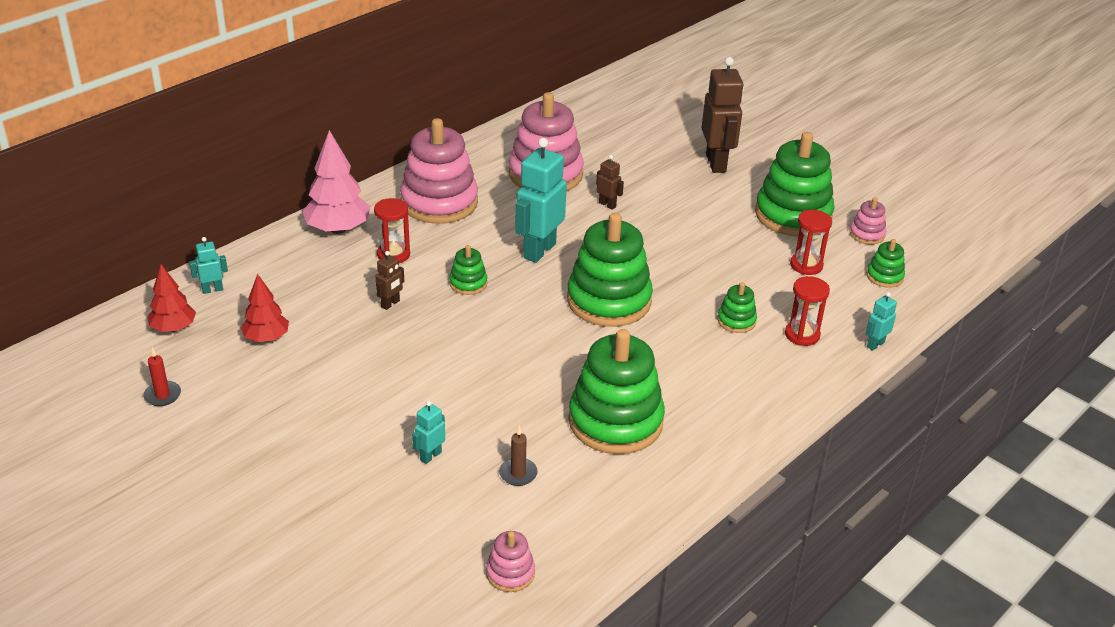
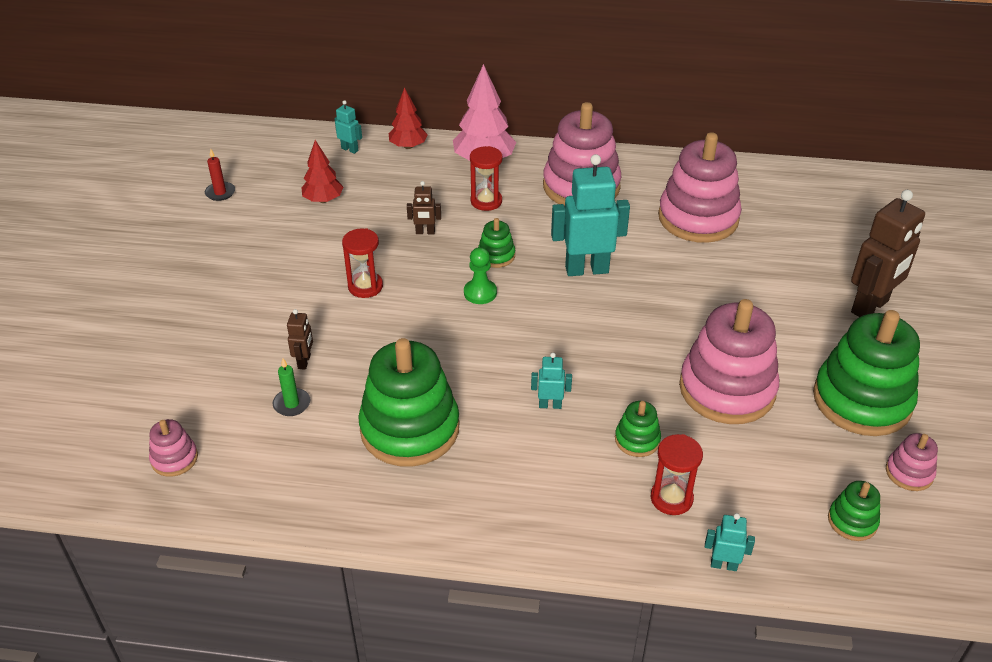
camera: 55 degrees right, 5 degrees up
(173, 328) = (292, 158): red tree -> red tree (408, 146)
(430, 456) = (270, 346): turquoise robot -> turquoise robot (550, 405)
(502, 313) = (480, 293): none -> green pawn
(518, 473) = (292, 404): brown candle -> green candle
(607, 205) = (704, 273): brown robot -> brown robot (304, 361)
(609, 301) = (568, 343): green stacking toy -> none
(729, 259) = (727, 389): none -> pink stacking toy
(806, 265) = (789, 449): red hourglass -> red hourglass (365, 286)

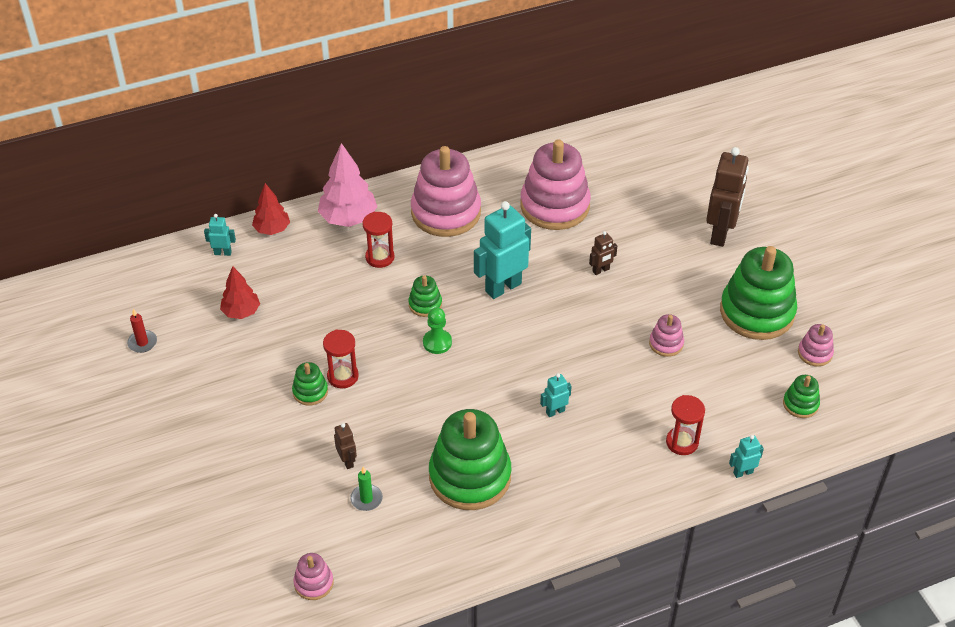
camera: 30 degrees left, 5 degrees up
(425, 232) = (352, 307): brown robot -> brown robot (601, 270)
(637, 440) = (632, 410): green stacking toy -> green stacking toy (310, 392)
(727, 389) = (666, 343): pink stacking toy -> pink stacking toy, size x0.45

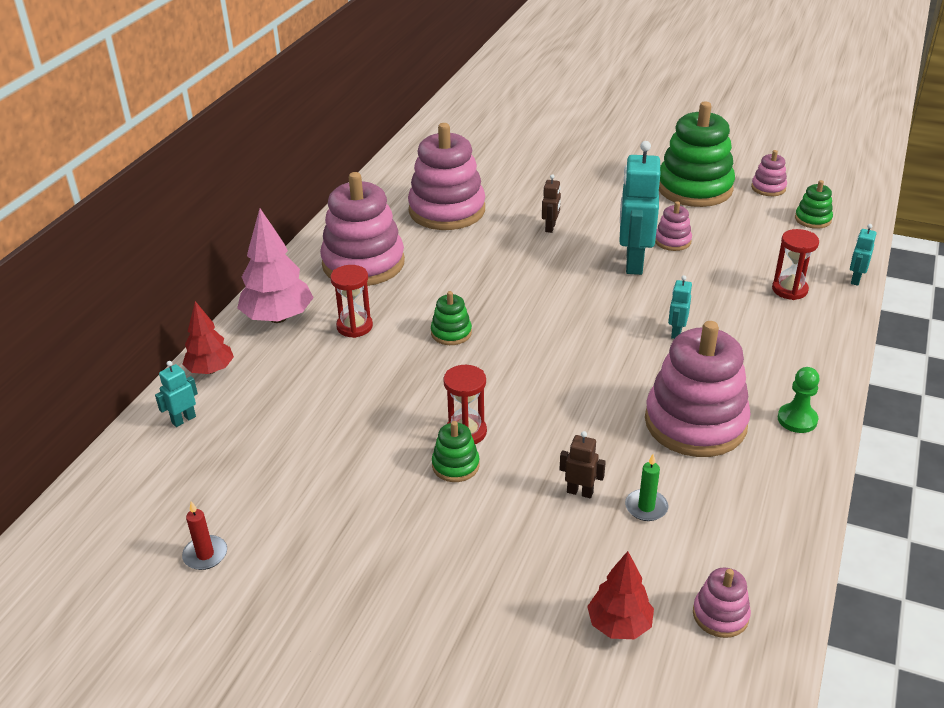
camera: 45 degrees left, 10 degrees down
(241, 312) = (281, 452): red tree -> red tree (619, 625)
(437, 342) = (506, 351): green pawn -> green pawn (797, 419)
(470, 476) = (695, 423): green stacking toy -> pink stacking toy
(503, 287) = (495, 282): turquoise robot -> turquoise robot (633, 263)
(720, 234) = (593, 161): brown robot -> none

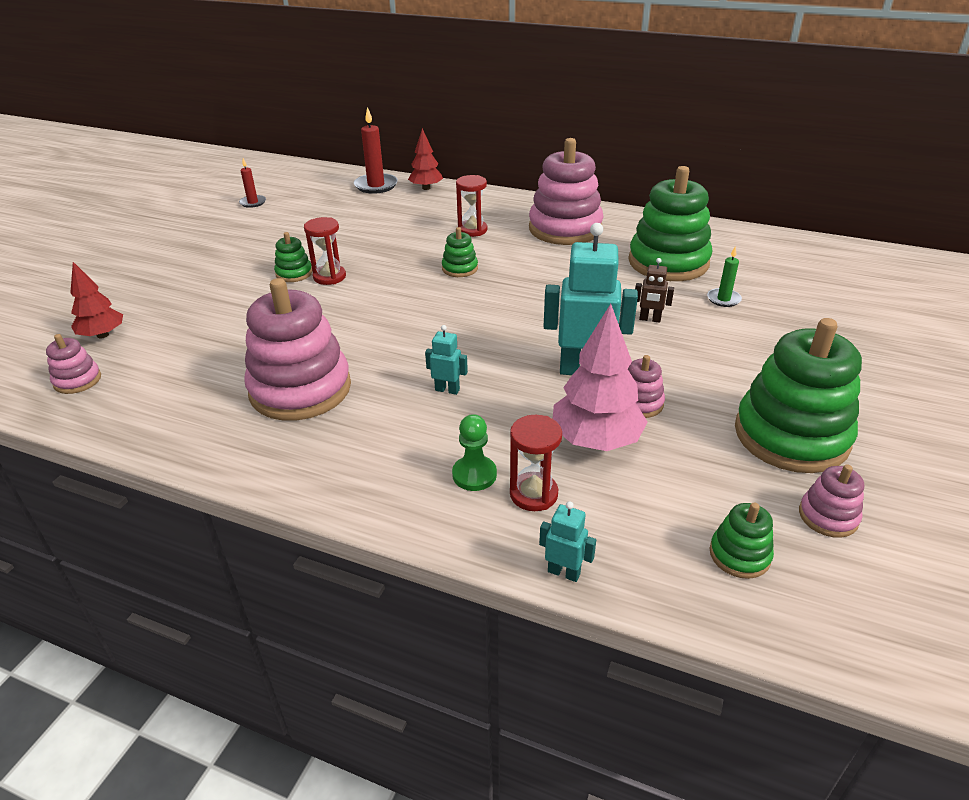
camera: 90 degrees right, 0 degrees up
(183, 419) = (376, 185): turquoise robot -> red candle
(278, 318) = (486, 203): pink tree -> pink tree (596, 440)
(447, 210) = (668, 262): pink stacking toy -> green stacking toy
(580, 492) = (240, 324): brown robot -> none
(646, 507) = (207, 354): green candle -> green candle (723, 299)
(797, 419) = (281, 459): green pawn -> green pawn (474, 475)

